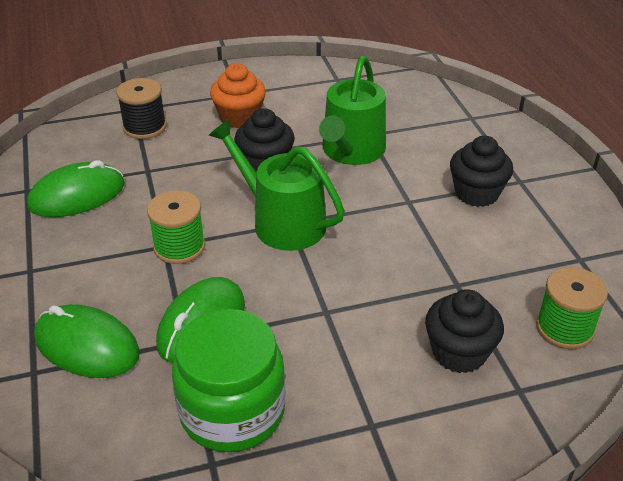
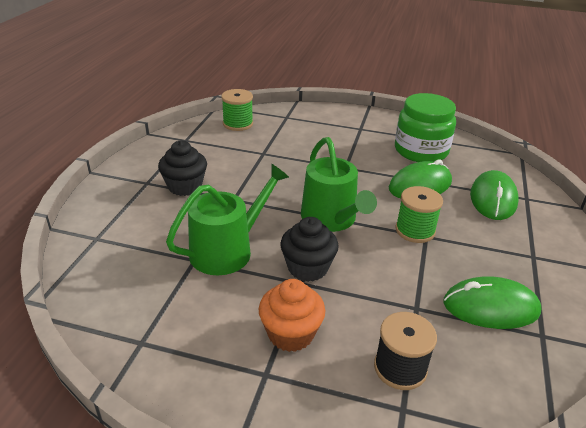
camera: 150 degrees left, 5 degrees down
(87, 345) = (493, 199): green mouse -> green mouse turned 45 degrees clockwise
(459, 352) = (296, 133): black cupcake -> none

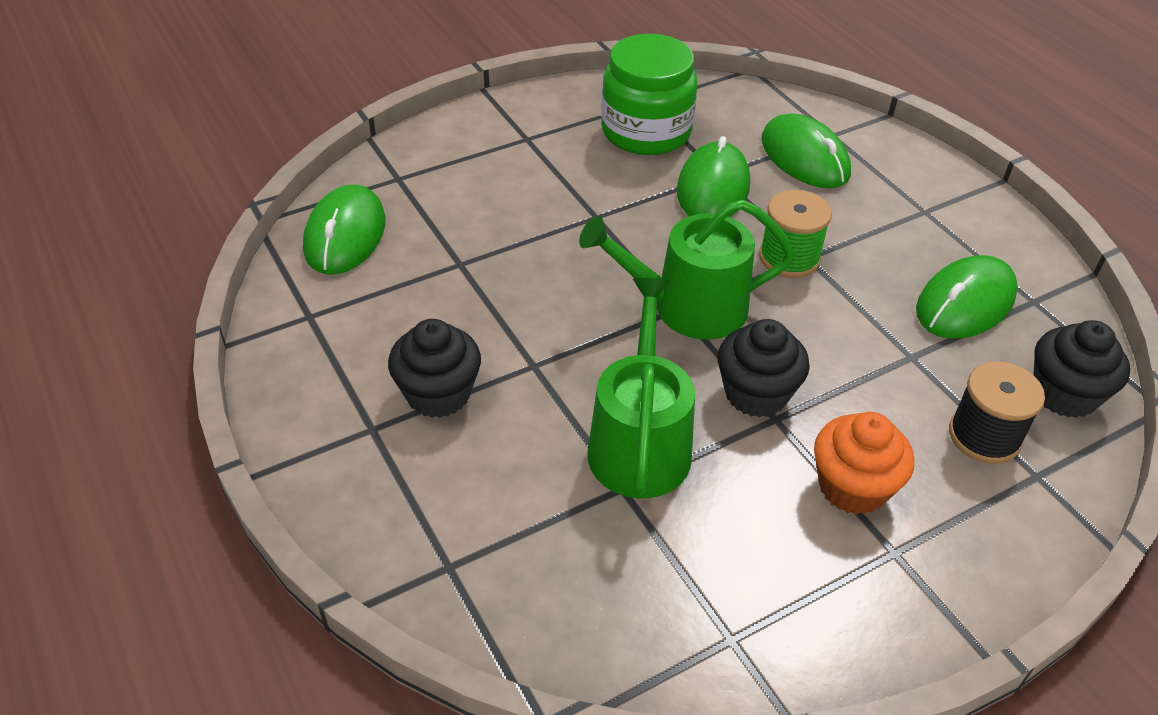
camera: 45 degrees left, 10 degrees up
(238, 124) = (345, 235): green spool -> green mouse
(331, 219) = (688, 307): green watering can -> green watering can turned 150 degrees clockwise
(487, 388) = (1064, 394): none -> black cupcake

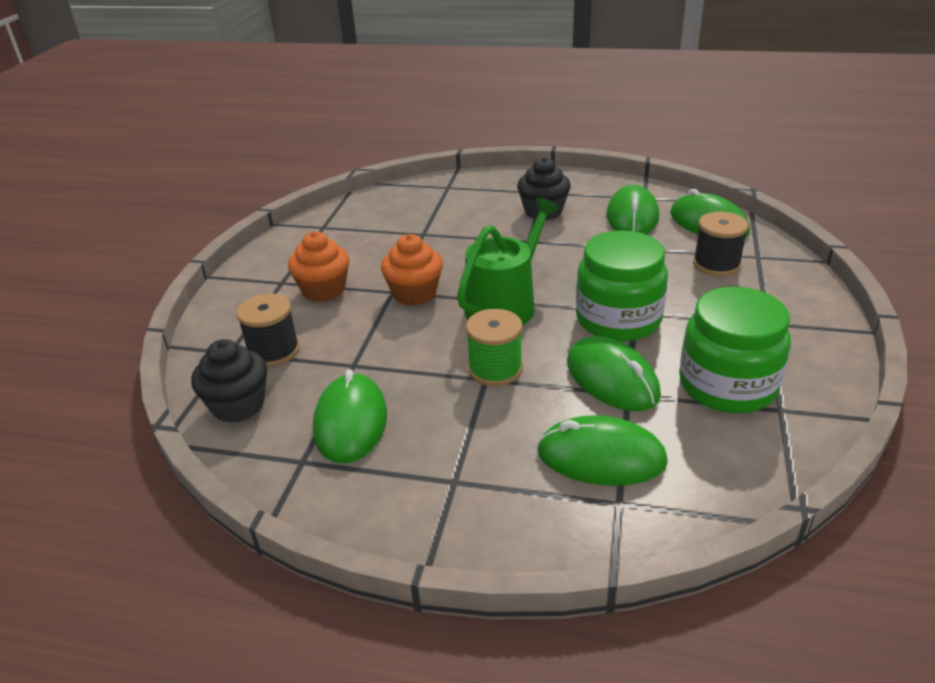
camera: 135 degrees right, 10 degrees down
(380, 303) = (632, 216): none -> green mouse
(444, 198) = (716, 264): none -> black spool
(622, 220) = (618, 319): none -> green jar
(639, 443) = (438, 247): green watering can -> none
(756, 393) = (414, 294): black cupcake -> orange cupcake

